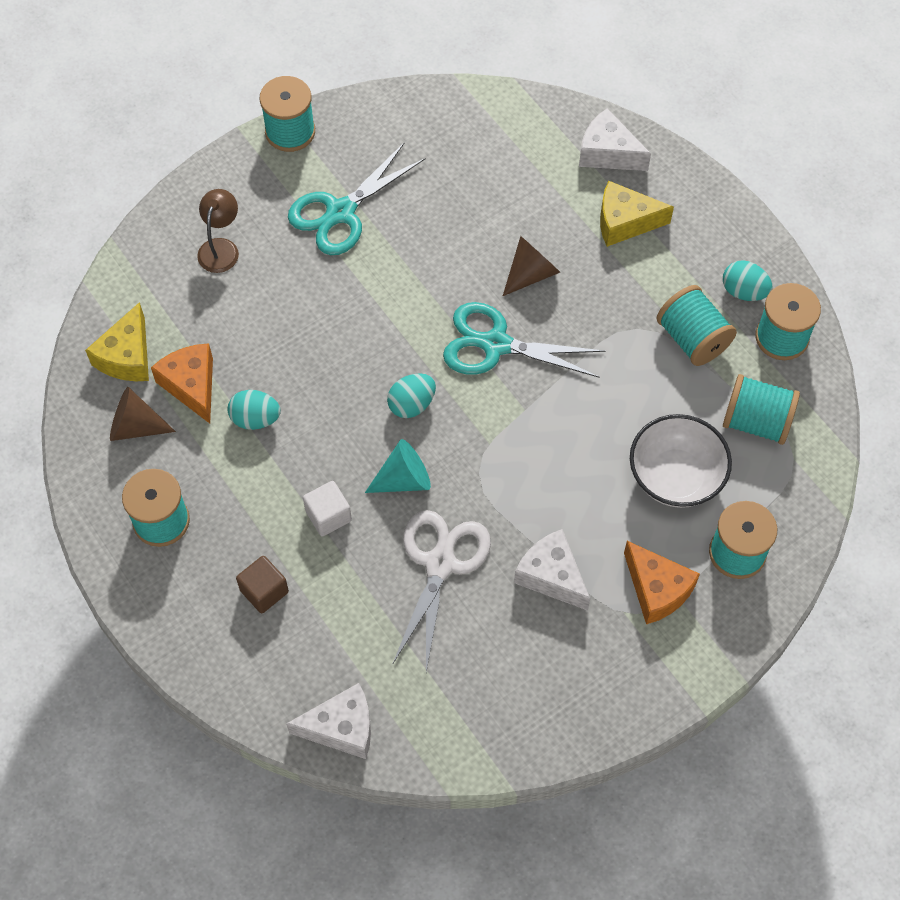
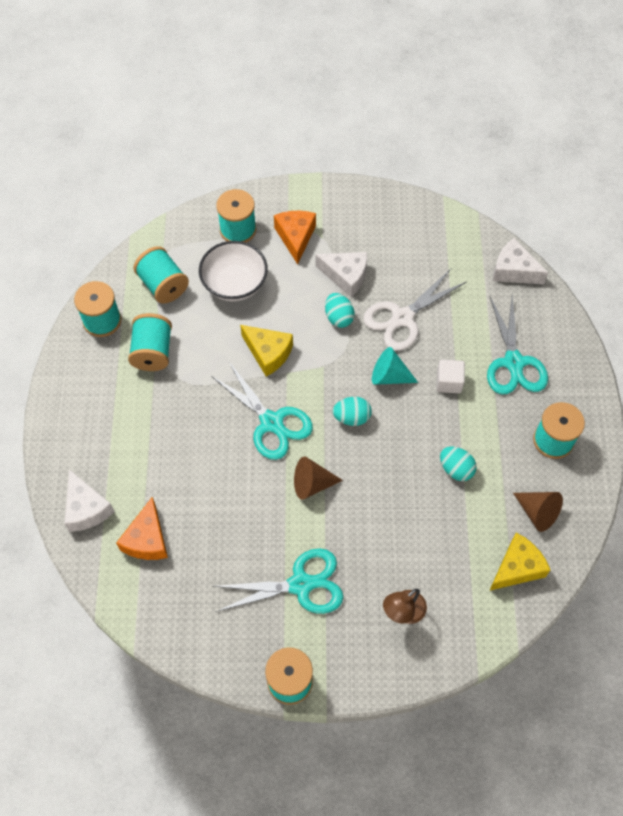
camera: 145 degrees left, 0 degrees up
(191, 385) = (484, 518): orange cheese -> orange cheese (147, 539)
(264, 591) = (513, 363): brown cube -> turquoise scissors
(531, 273) = (211, 455): brown cone -> brown cone (312, 484)
(551, 576) = (346, 276): white cheese -> white cheese turned 60 degrees counterclockwise
(625, 222) = (122, 451): yellow cheese -> yellow cheese (268, 353)
(744, 291) = (95, 360): turquoise egg -> turquoise egg (338, 317)

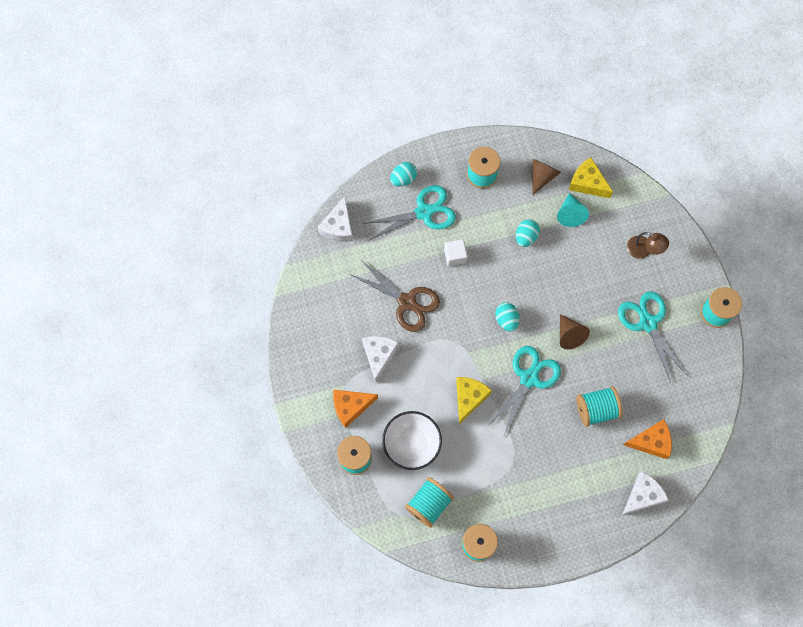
camera: 105 degrees left, 10 degrees up
(153, 352) = (495, 491): turquoise spool -> turquoise spool (596, 409)
(338, 317) = (420, 351): turquoise egg -> turquoise egg (403, 179)
(389, 376) = (462, 300): turquoise cone -> turquoise cone (570, 214)
(402, 318) = (407, 302): white scissors -> brown scissors

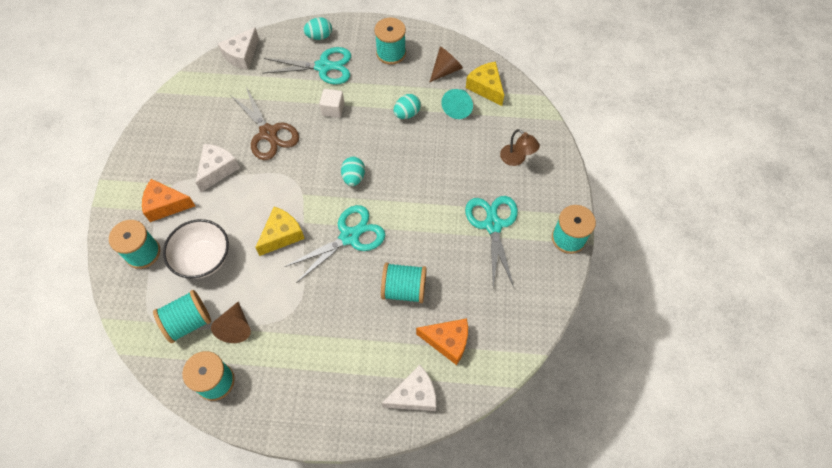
camera: 20 degrees right, 10 degrees down
(569, 335) = (409, 210): brown cone -> brown cone (236, 327)

